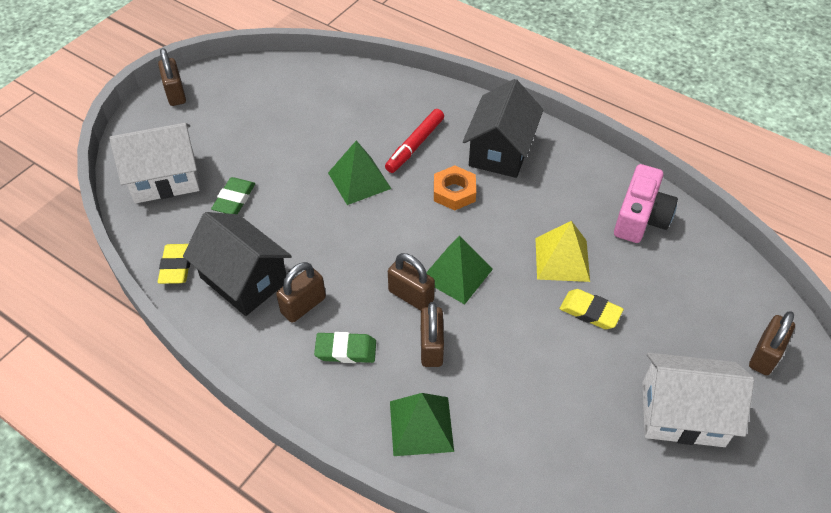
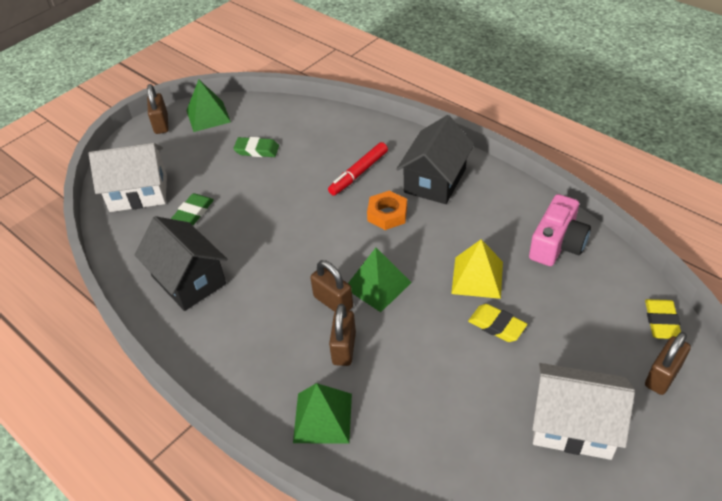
camera: 10 degrees right, 5 degrees down
(176, 266) = (134, 266): yellow eraser -> yellow eraser (661, 321)
(303, 305) = (236, 305): brown padlock -> none
(346, 350) = (266, 346): green eraser -> green eraser (257, 150)
(359, 180) = (304, 201): green pyramid -> green pyramid (208, 116)

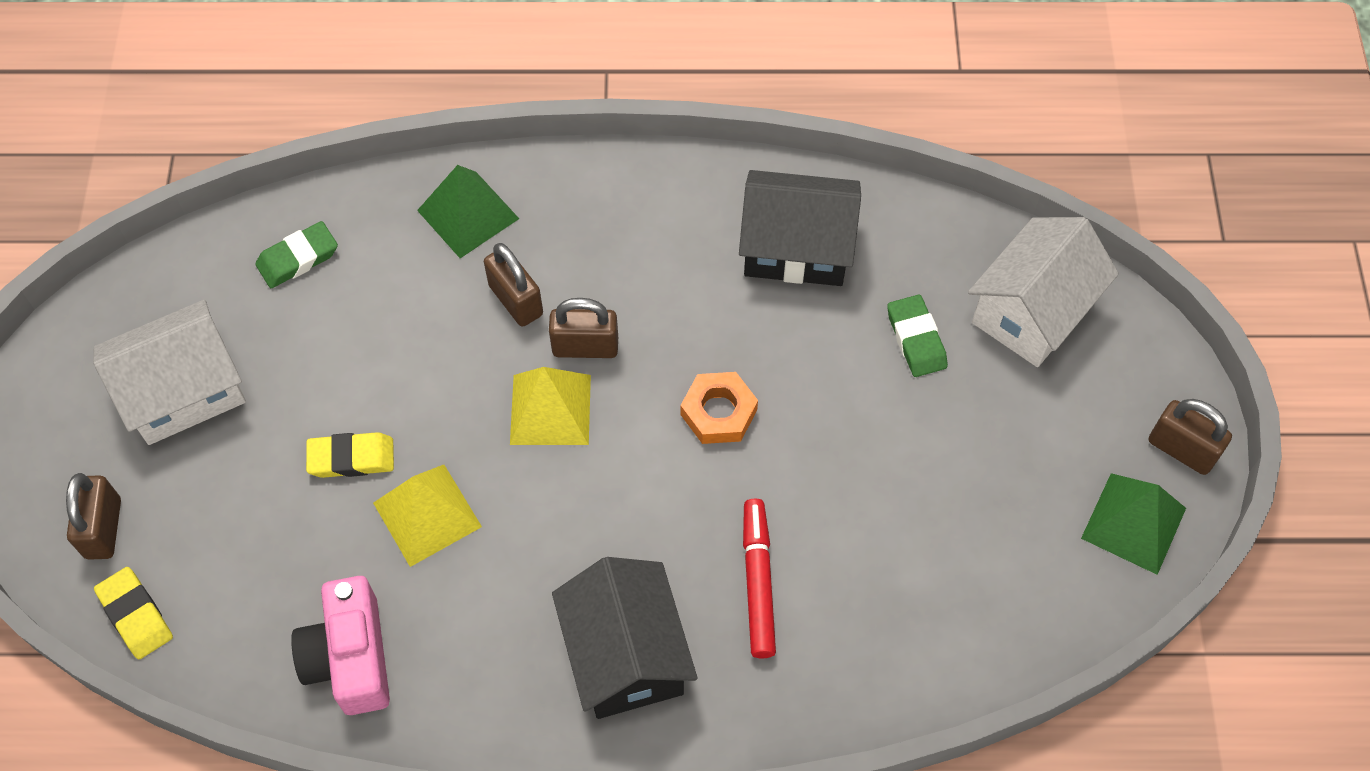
camera: 135 degrees right, 15 degrees up
(257, 150) = (965, 511): green eraser -> green eraser (298, 258)
(378, 285) = (550, 409): green pyramid -> yellow pyramid
(387, 214) = (641, 533): orange nut -> orange nut (719, 412)

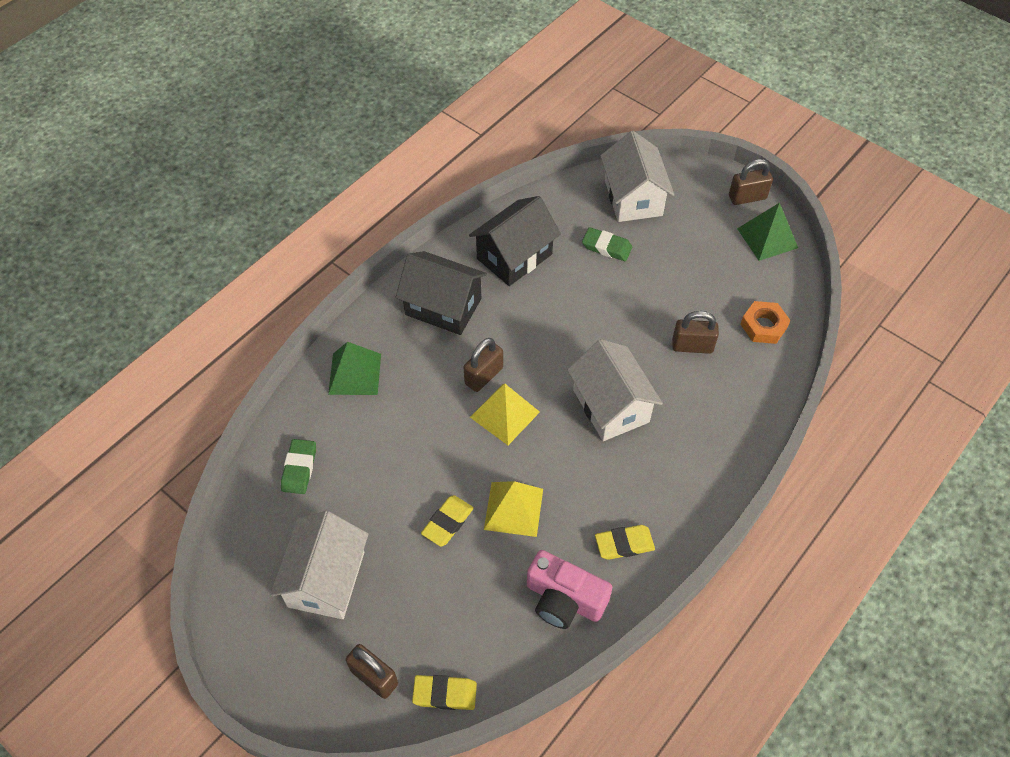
camera: 50 degrees left, 5 degrees down
(479, 673) = (624, 544): none -> yellow eraser
(516, 300) = (427, 387): brown padlock -> brown padlock (692, 346)
(625, 655) = (668, 473): black house -> black house (443, 306)
(668, 518) = (611, 406): none -> white house
(719, 412) = (573, 347): orange nut -> orange nut (763, 326)
(758, 582) = (676, 393): red marker -> none

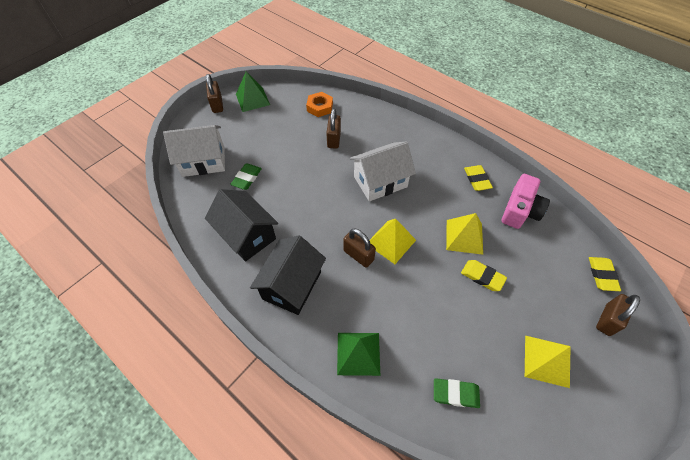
camera: 90 degrees left, 0 degrees up
(326, 579) = (546, 360): white house -> yellow pyramid

